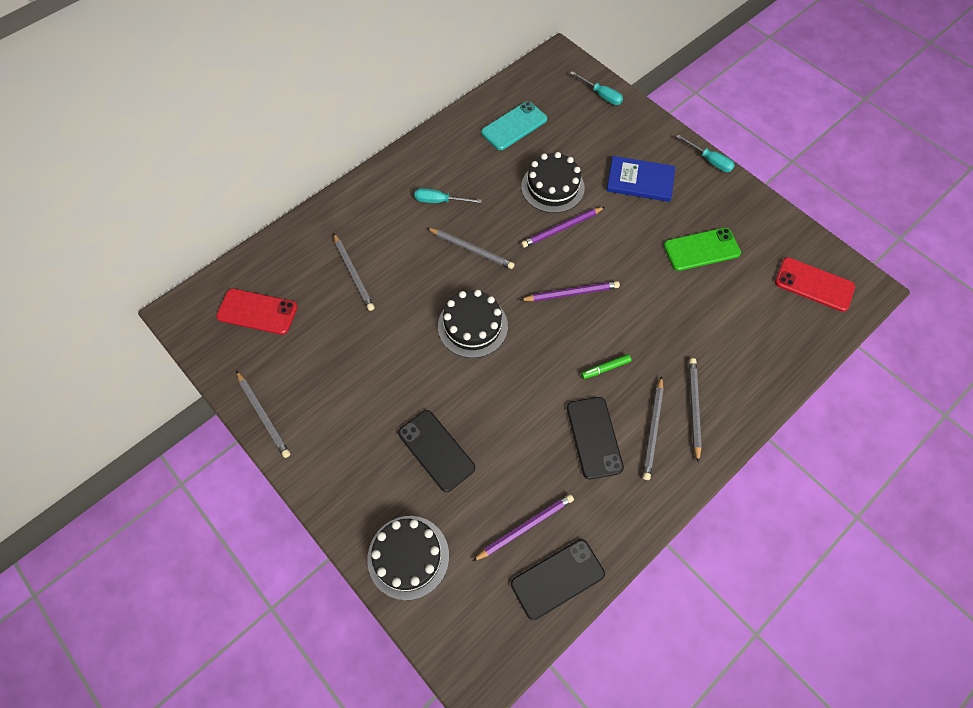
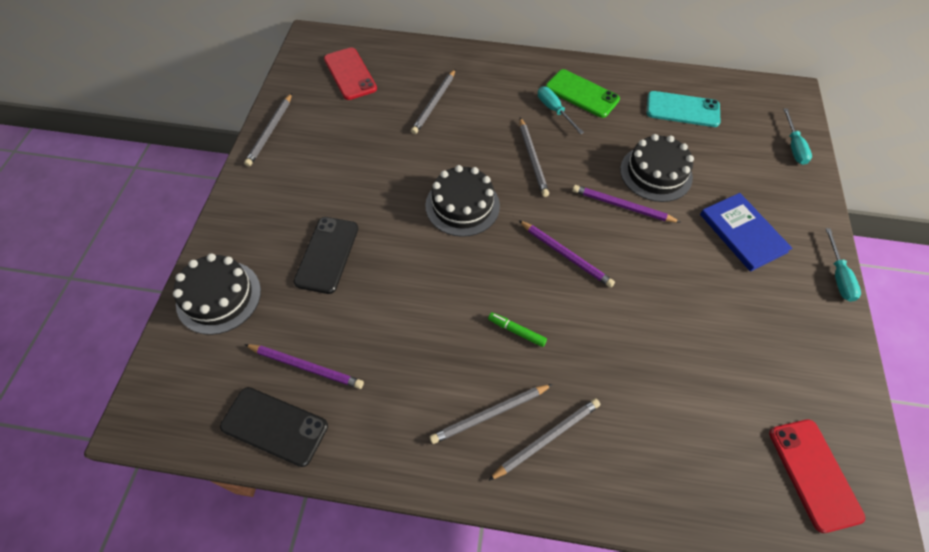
camera: 50 degrees right, 5 degrees down
(594, 437) = (438, 367): black phone -> none
(701, 249) = (729, 333): green phone -> green phone (582, 94)

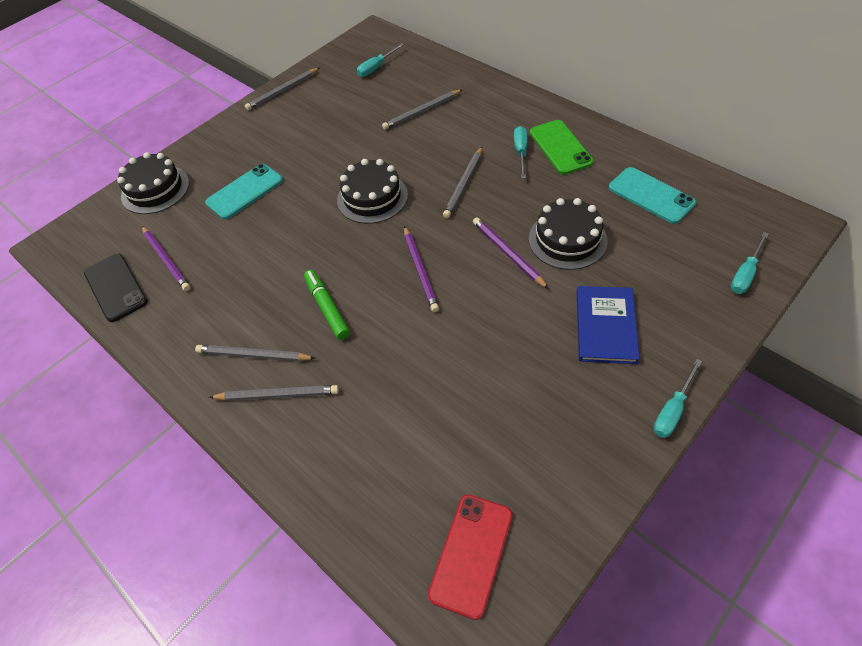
camera: 40 degrees right, 5 degrees down
(327, 254) = (245, 191): black phone -> turquoise phone
(350, 74) = (376, 68): red phone -> turquoise screwdriver
(516, 331) = (327, 308): green marker -> green marker, size x1.53

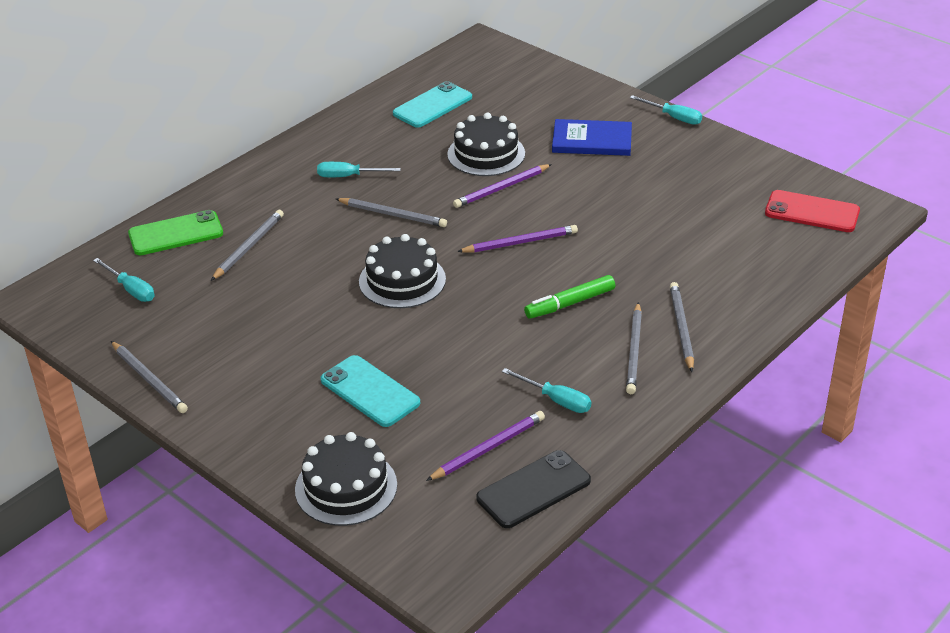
camera: 95 degrees left, 15 degrees down
(422, 111) = (248, 247): grey pencil -> grey pencil turned 120 degrees counterclockwise
(560, 147) = (347, 151): green phone -> green phone (176, 234)
(745, 274) = (535, 72): turquoise screwdriver -> turquoise screwdriver (556, 400)

